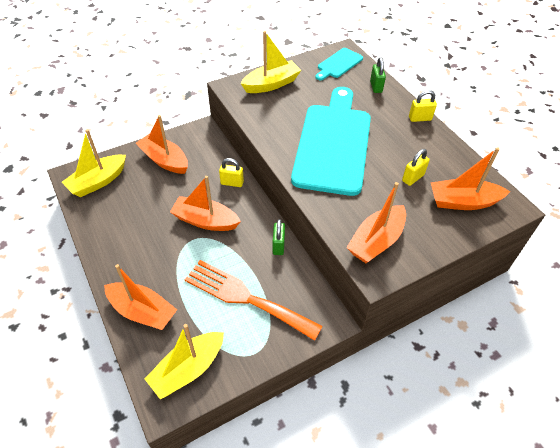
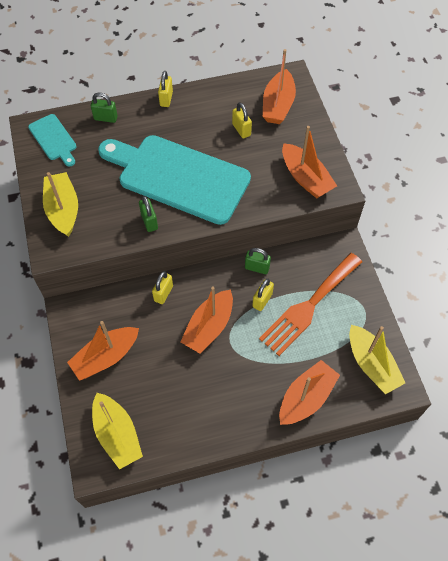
camera: 75 degrees left, 10 degrees up
(243, 256) = (262, 300): none -> yellow padlock
(277, 135) = (149, 221): none -> green padlock

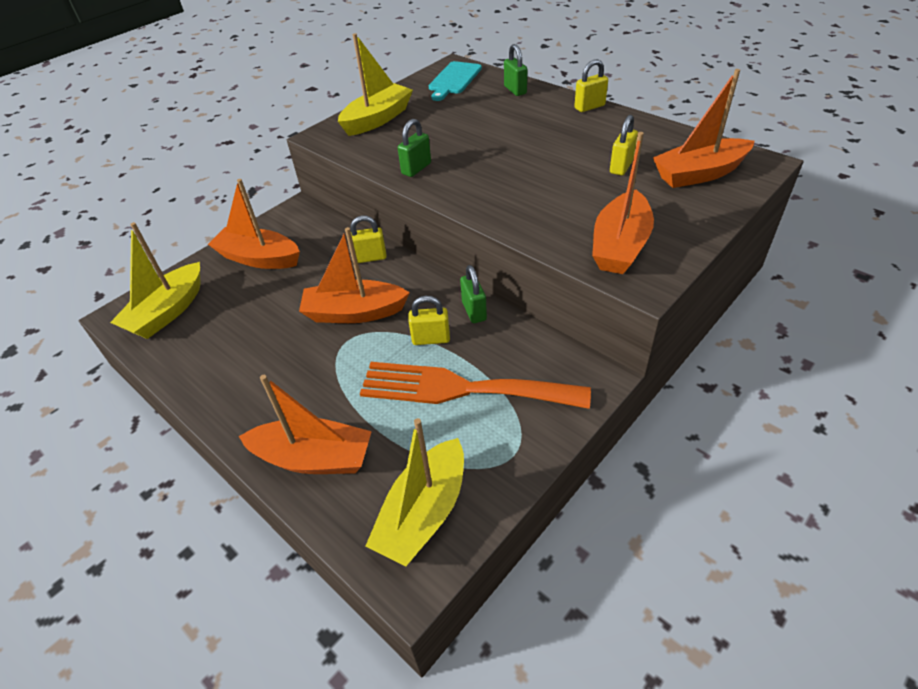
camera: 60 degrees right, 15 degrees down
(179, 177) = (497, 159): turquoise cutting board -> none

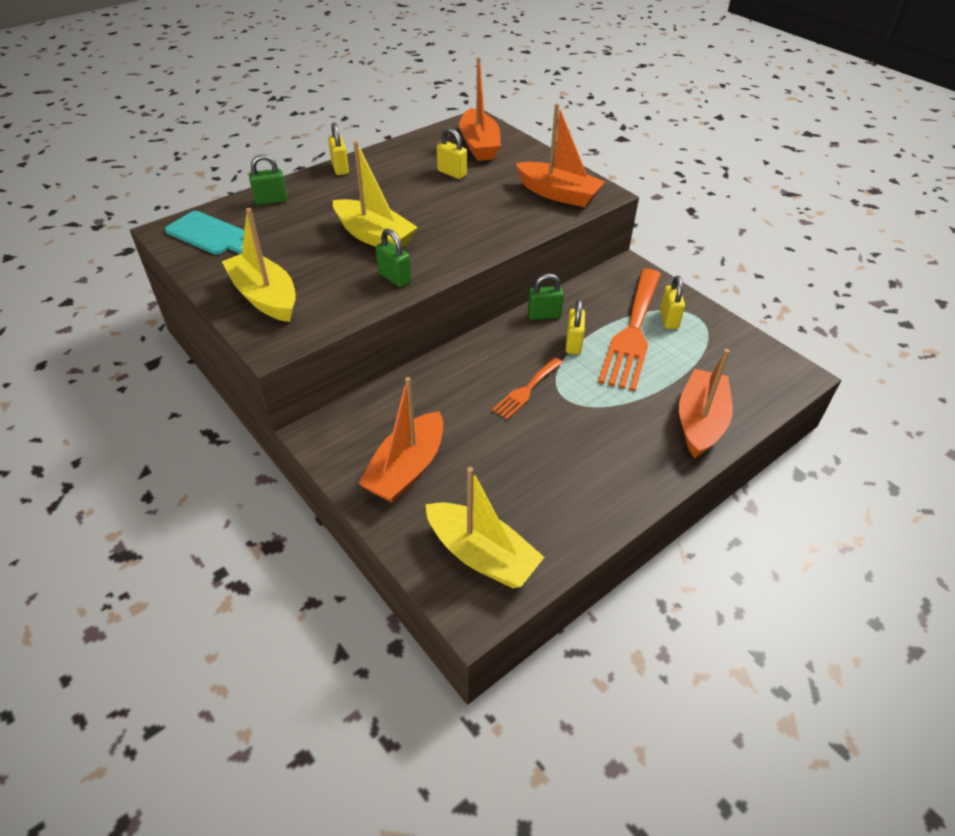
camera: 85 degrees left, 0 degrees up
(354, 312) = (526, 390): orange boat -> orange fork
(370, 258) = (443, 375): yellow padlock -> yellow padlock (669, 319)
(423, 513) = (747, 364): yellow boat -> yellow boat (374, 236)

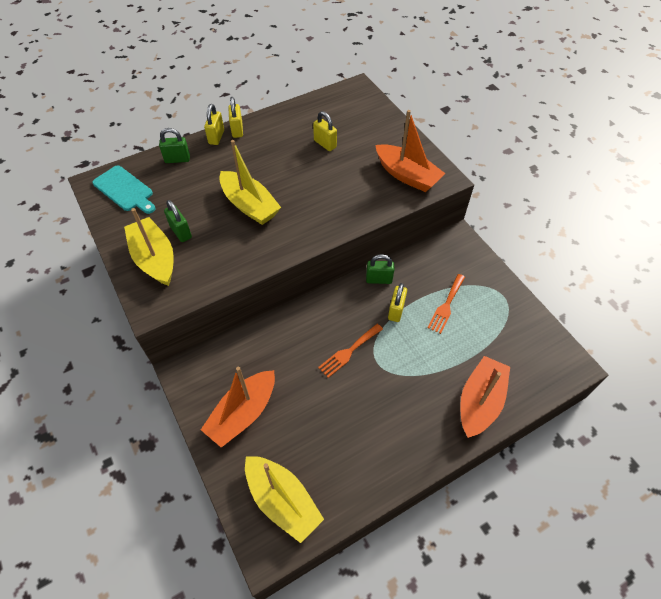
camera: 10 degrees right, 10 degrees up
(394, 278) = (256, 250): green padlock -> green padlock (181, 232)
(479, 145) = (353, 115): orange boat -> none
(632, 332) = (446, 305): orange fork -> orange fork, size x0.50
(669, 319) = (479, 296): yellow padlock -> yellow padlock (216, 137)

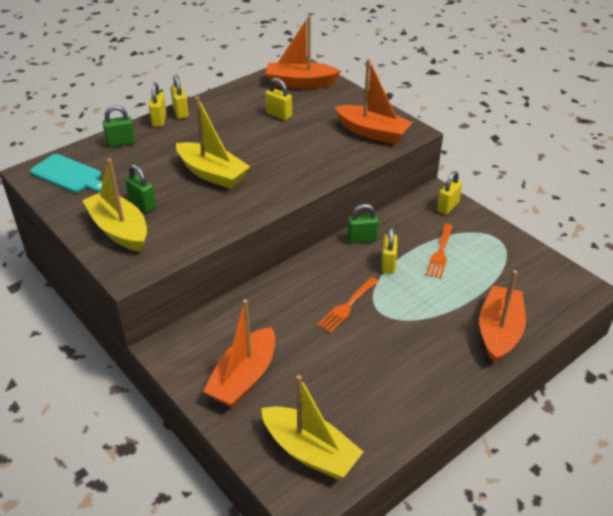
camera: 10 degrees left, 15 degrees down
(353, 108) = (300, 83): none -> orange boat
(465, 254) = (447, 207): none -> yellow padlock

